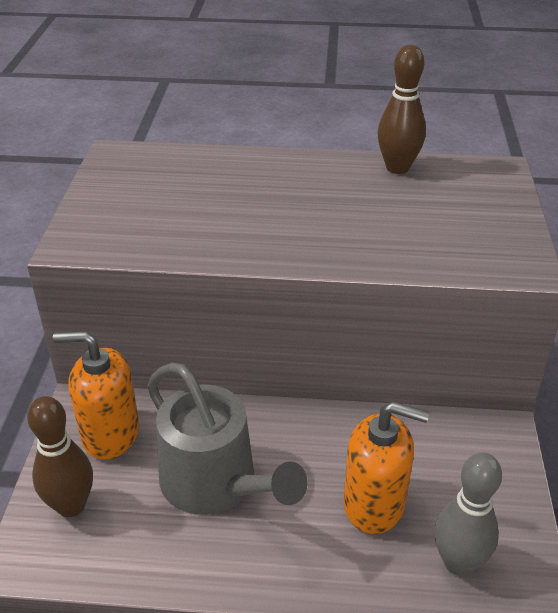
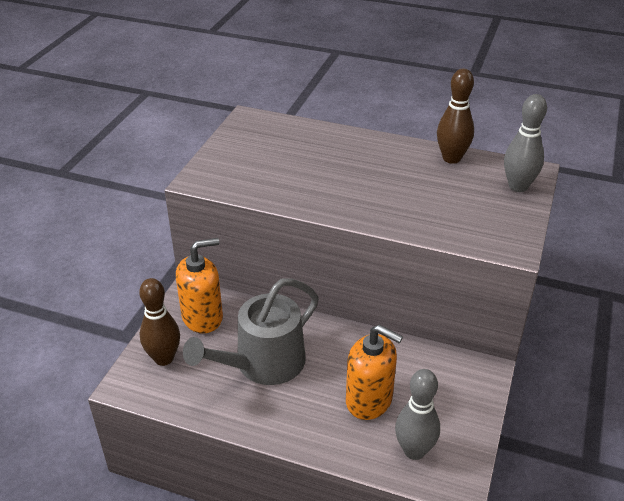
camera: 15 degrees right, 0 degrees up
(110, 434) = (203, 317): orange soap dispenser -> orange soap dispenser turned 135 degrees clockwise
(215, 483) = (263, 363): grey watering can -> grey watering can turned 75 degrees clockwise
(493, 190) = (518, 186): none -> grey bowling pin

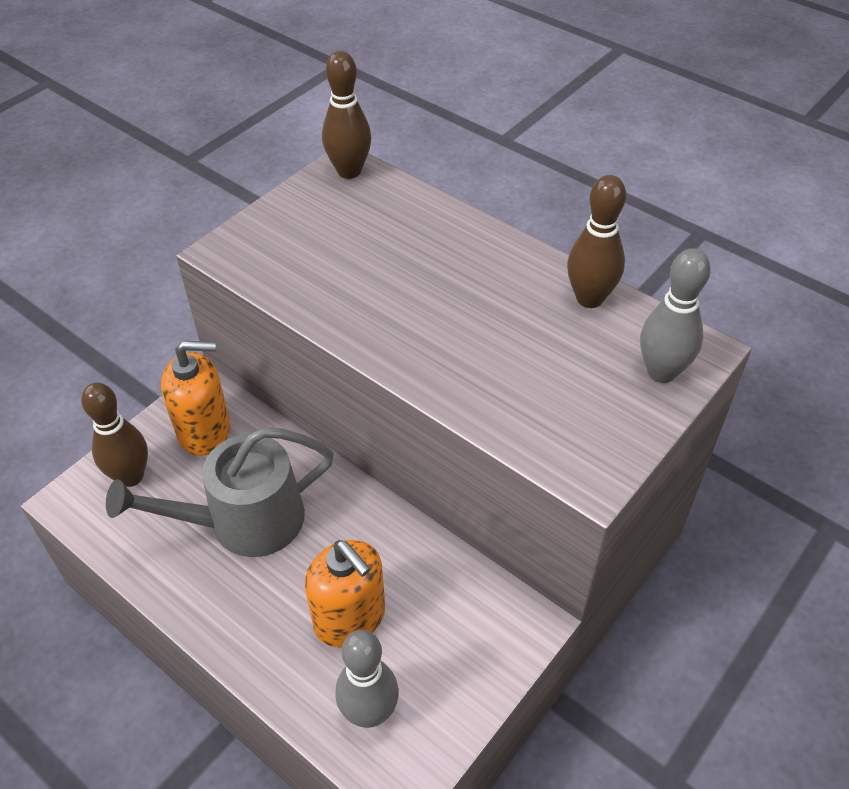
camera: 20 degrees right, 10 degrees up
(254, 120) = (349, 171): none -> brown bowling pin

